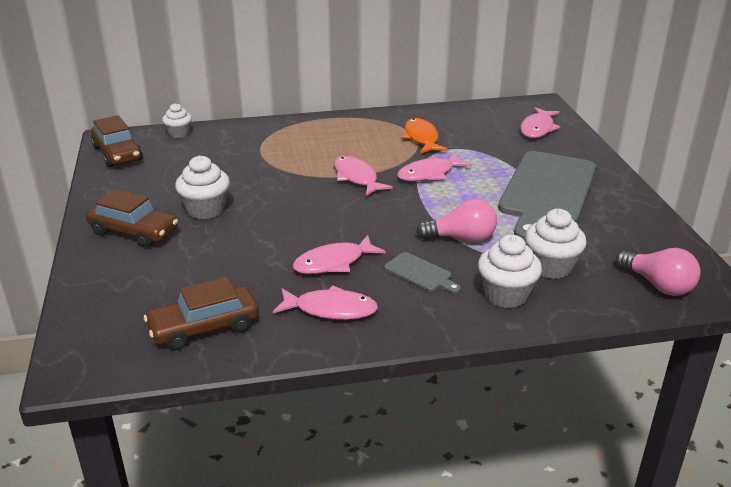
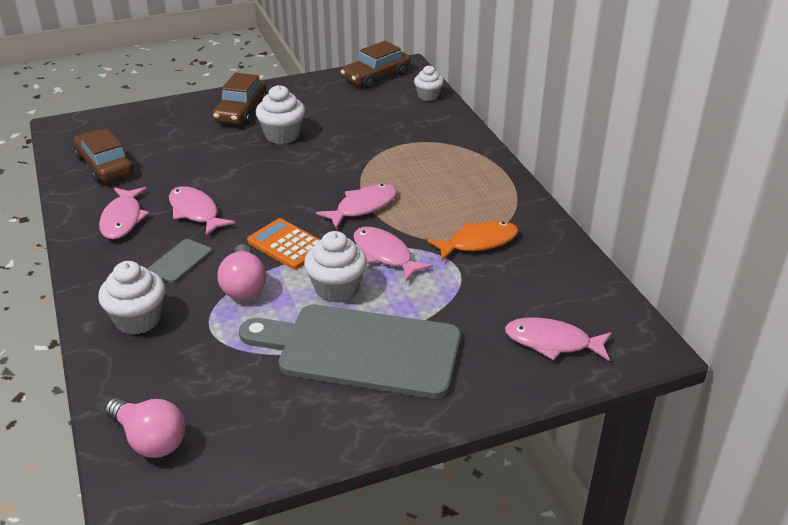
camera: 80 degrees right, 5 degrees up
(404, 215) = (287, 245): none -> orange calculator
(551, 266) = (189, 352): white cupcake -> white cupcake (337, 288)
(658, 285) = (150, 439): pink light bulb -> pink light bulb turned 90 degrees counterclockwise

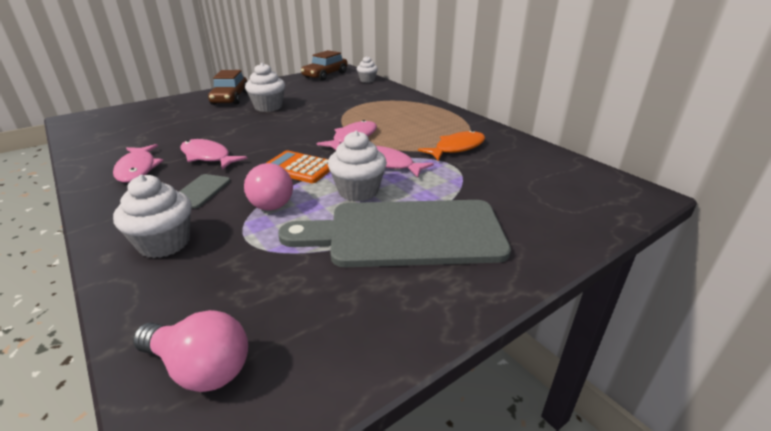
camera: 15 degrees left, 5 degrees down
(105, 165) = (116, 137): brown car -> none
(552, 342) = (567, 202): pink fish -> none

